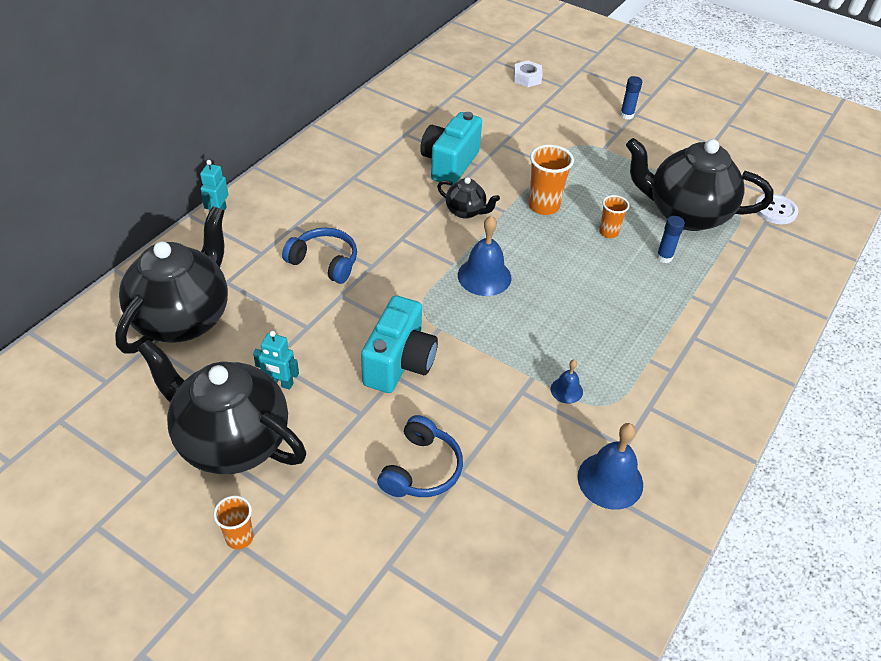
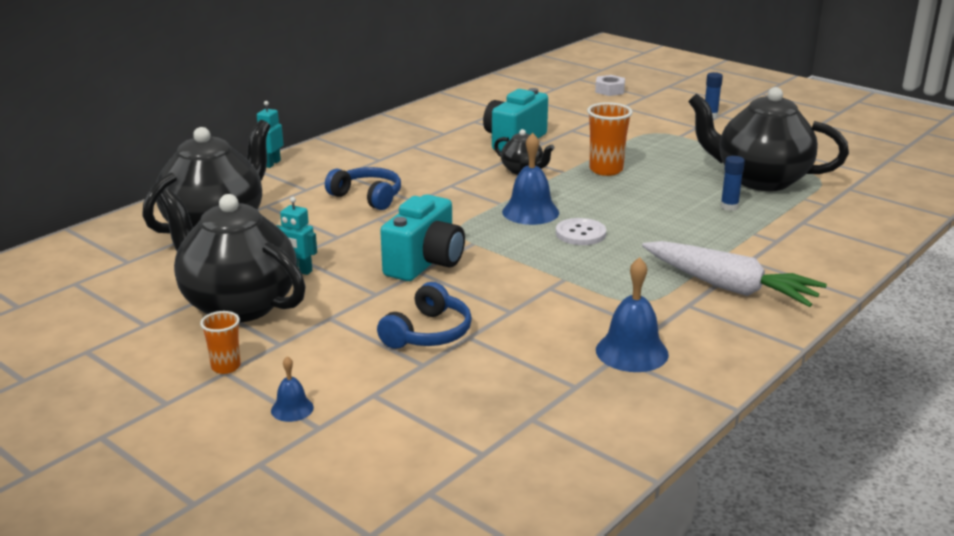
camera: 10 degrees right, 20 degrees down
(566, 390) = (599, 289): blue bell -> blue bell (292, 409)
(608, 232) = (672, 189): orange cup -> none
(681, 378) = (729, 287): none -> white carrot
(775, 210) = (862, 180): white button -> white button (580, 233)

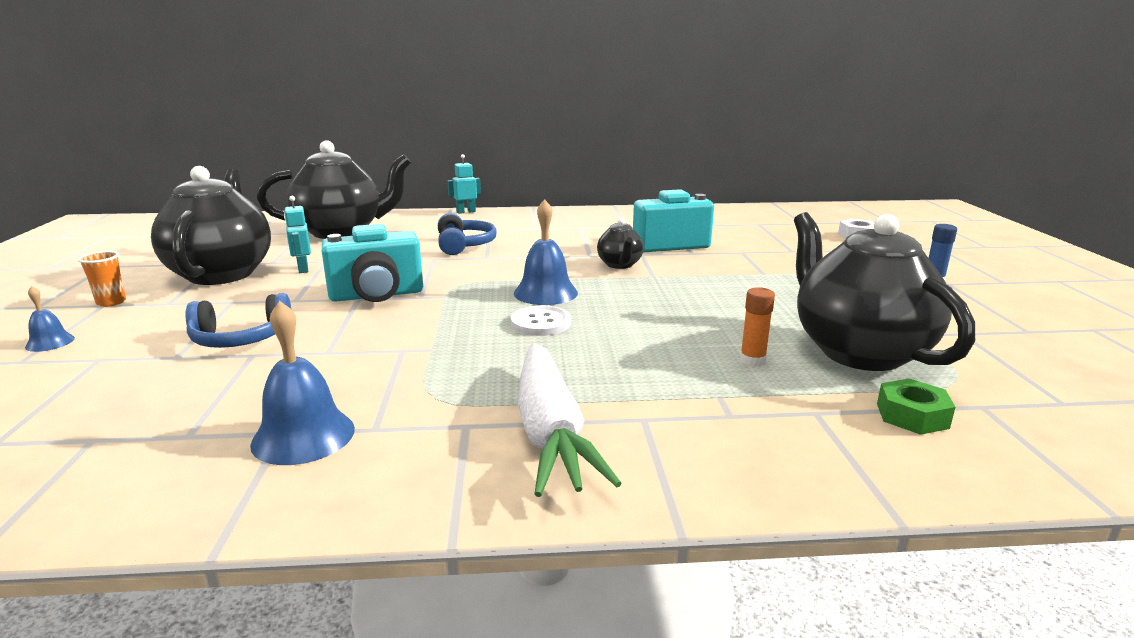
camera: 45 degrees right, 5 degrees down
(606, 170) = (697, 287): orange cup -> none
(729, 207) = (752, 360): blue glue stick -> orange glue stick
(835, 205) = (912, 415): none -> green nut

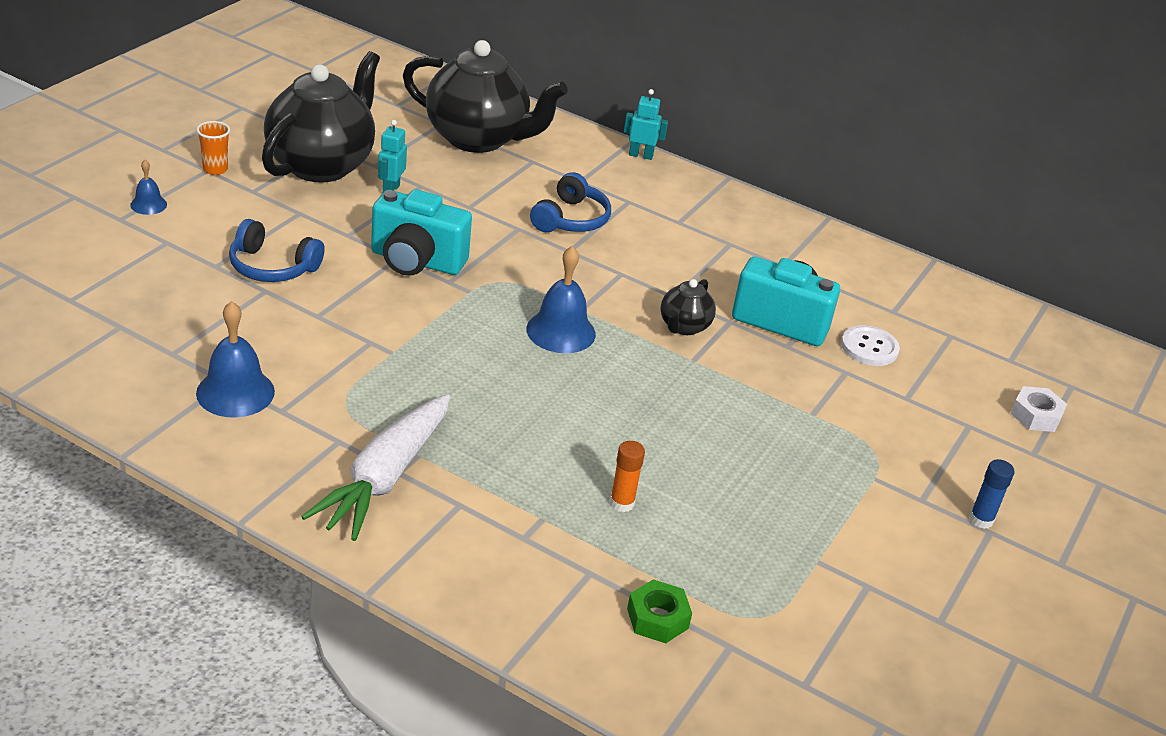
camera: 30 degrees right, 15 degrees up
(541, 323) = (509, 368): white button -> white button (869, 347)
(859, 351) = (729, 546): black teapot -> none

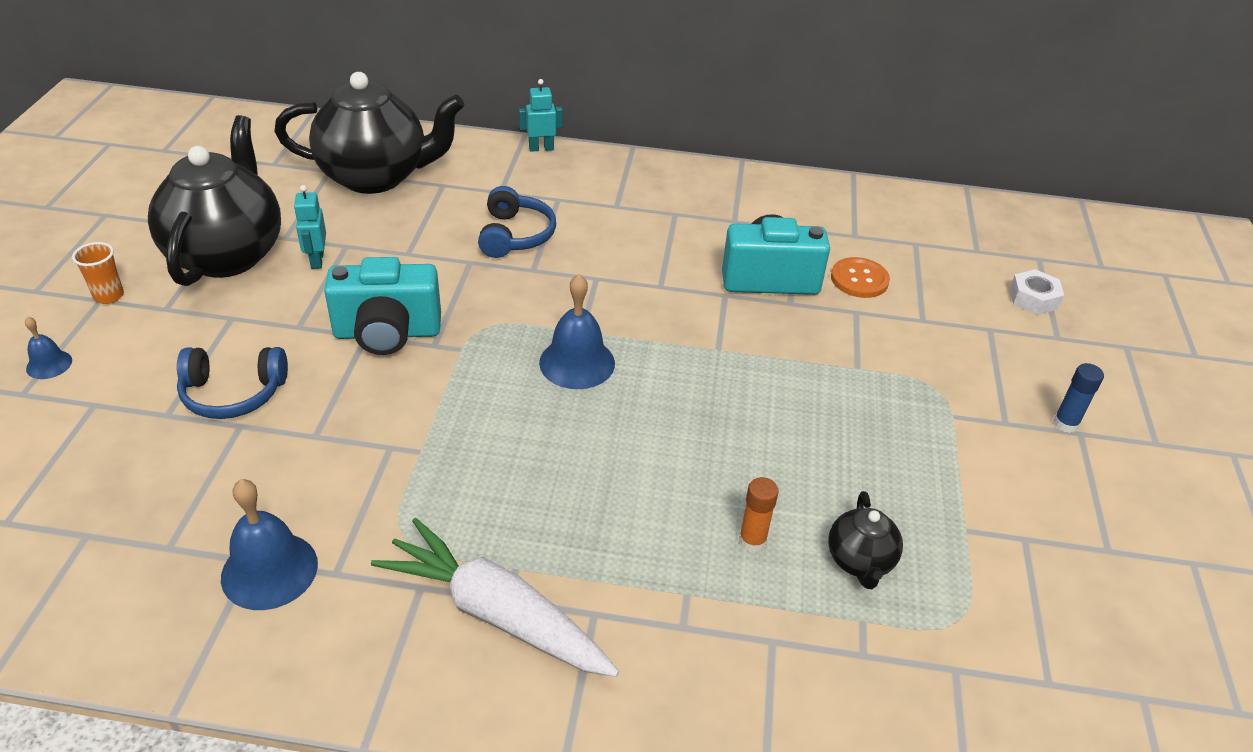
camera: 20 degrees left, 5 degrees up
(385, 478) = (496, 614): white carrot -> white carrot turned 120 degrees clockwise
(657, 618) = (870, 668): green nut -> none
(684, 327) = (688, 316): black teapot -> black teapot (859, 561)
(869, 347) = (859, 279): white button -> orange button

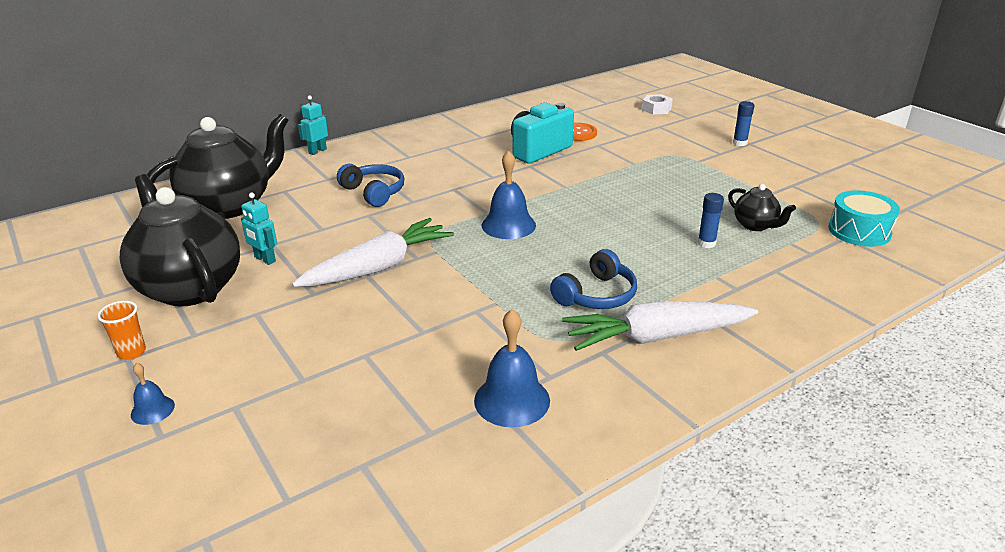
camera: 40 degrees left, 10 degrees down
(233, 394) = (331, 344): blue headphones -> blue headphones (596, 295)
(387, 333) = (378, 267): turquoise camera -> white carrot
(752, 541) = (706, 243): orange glue stick -> blue glue stick
(994, 676) = (859, 231): none -> turquoise drum

